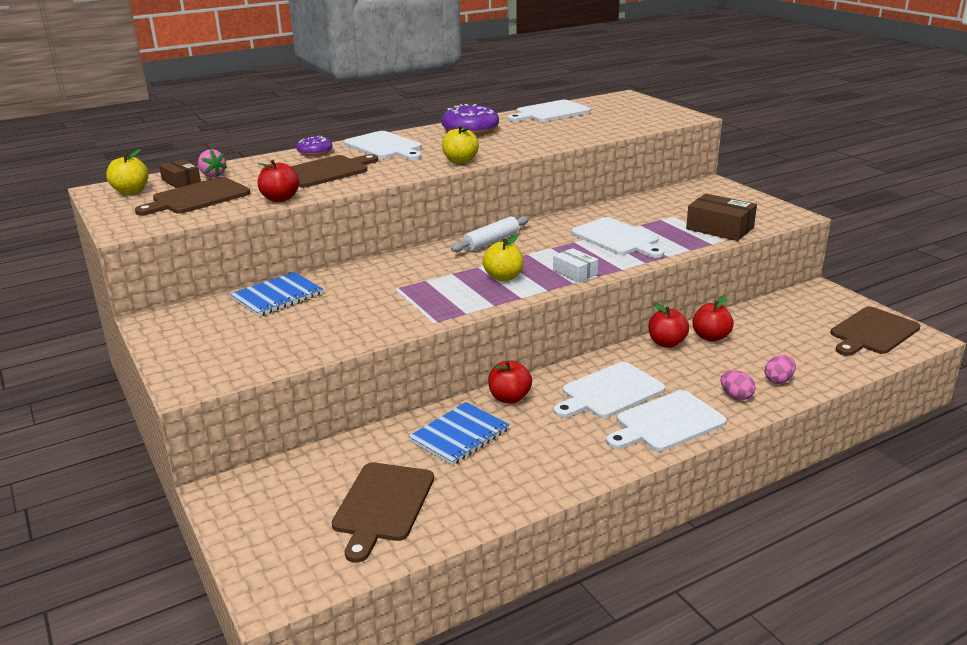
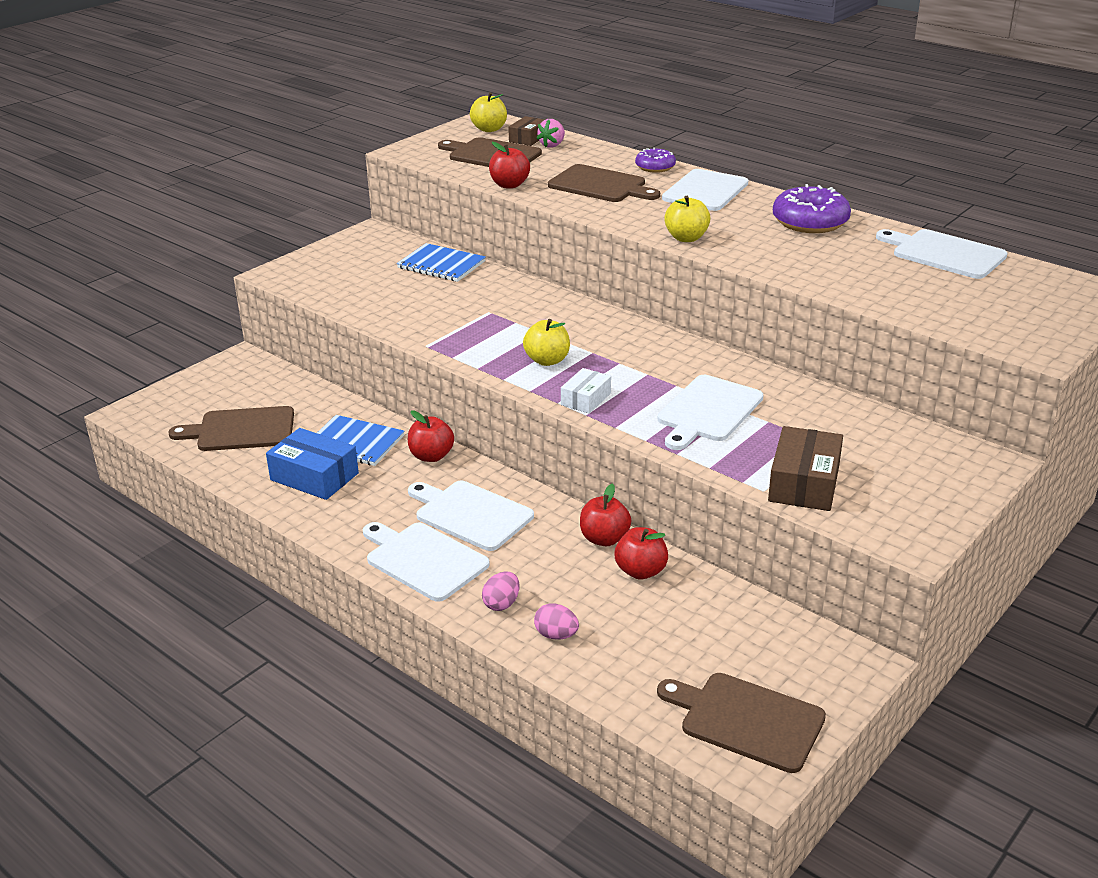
camera: 70 degrees right, 5 degrees up
(491, 242) = (638, 336): white rolling pin -> none
(506, 466) = (314, 477): none -> blue box

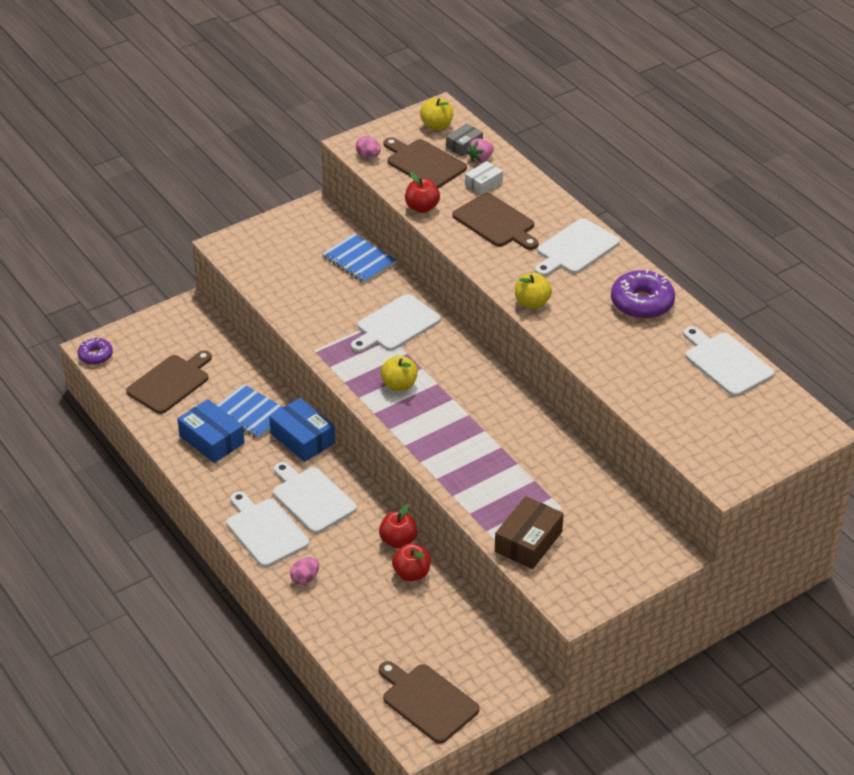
camera: 15 degrees right, 10 degrees up
(241, 430) = (170, 383): brown cutting board -> brown cutting board turned 120 degrees clockwise
(431, 456) = (302, 438): red apple -> blue box
(528, 138) = (464, 145): brown box -> grey box
(556, 635) = (332, 611): pink egg -> pink egg (368, 156)
(586, 399) = (411, 430): white box -> white box (483, 183)
(655, 167) = (553, 206): purple donut -> purple donut (95, 356)
(707, 411) = (495, 461): white cutting board -> white cutting board (395, 325)

